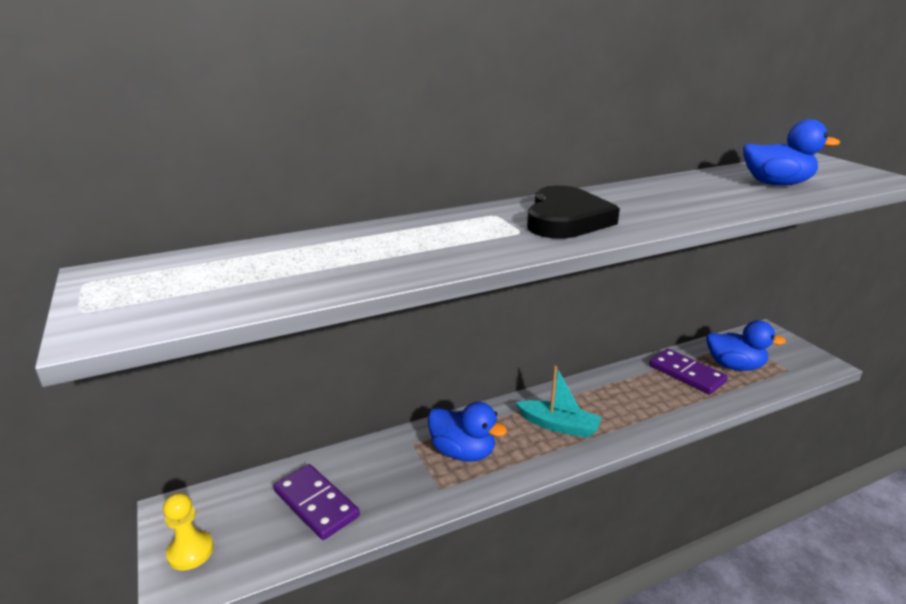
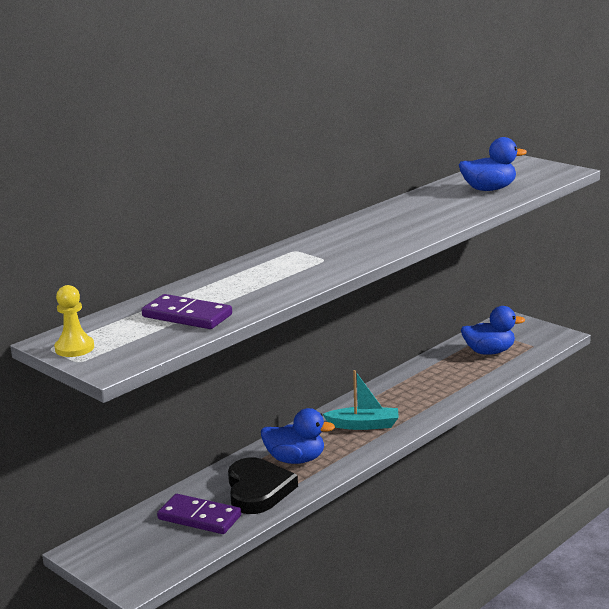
camera: 20 degrees left, 5 degrees down
(190, 552) = (123, 566): yellow pawn -> yellow pawn (74, 348)
(566, 219) = (350, 245): black heart -> black heart (258, 490)
(686, 374) = (452, 366): purple domino -> purple domino (187, 316)

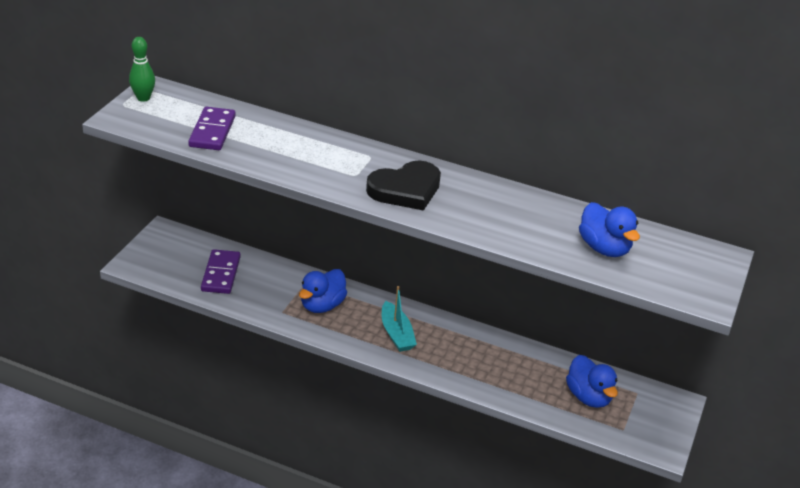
camera: 65 degrees right, 15 degrees up
(74, 348) = (143, 98): yellow pawn -> green bowling pin
(258, 490) = (268, 295): black heart -> black heart (405, 189)
(295, 459) = (322, 305): blue duck -> blue duck turned 45 degrees clockwise

